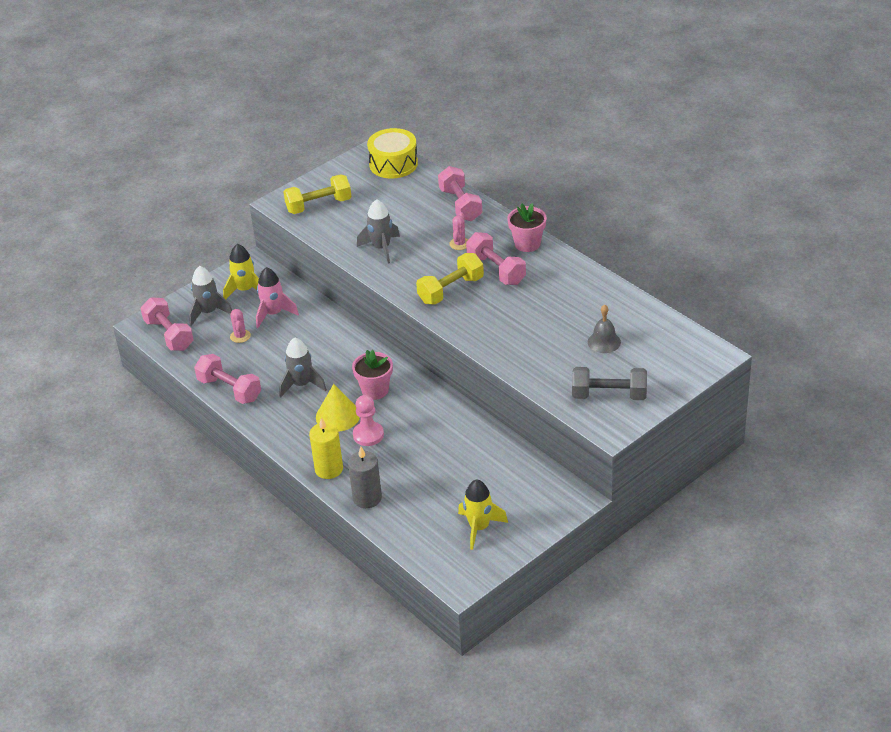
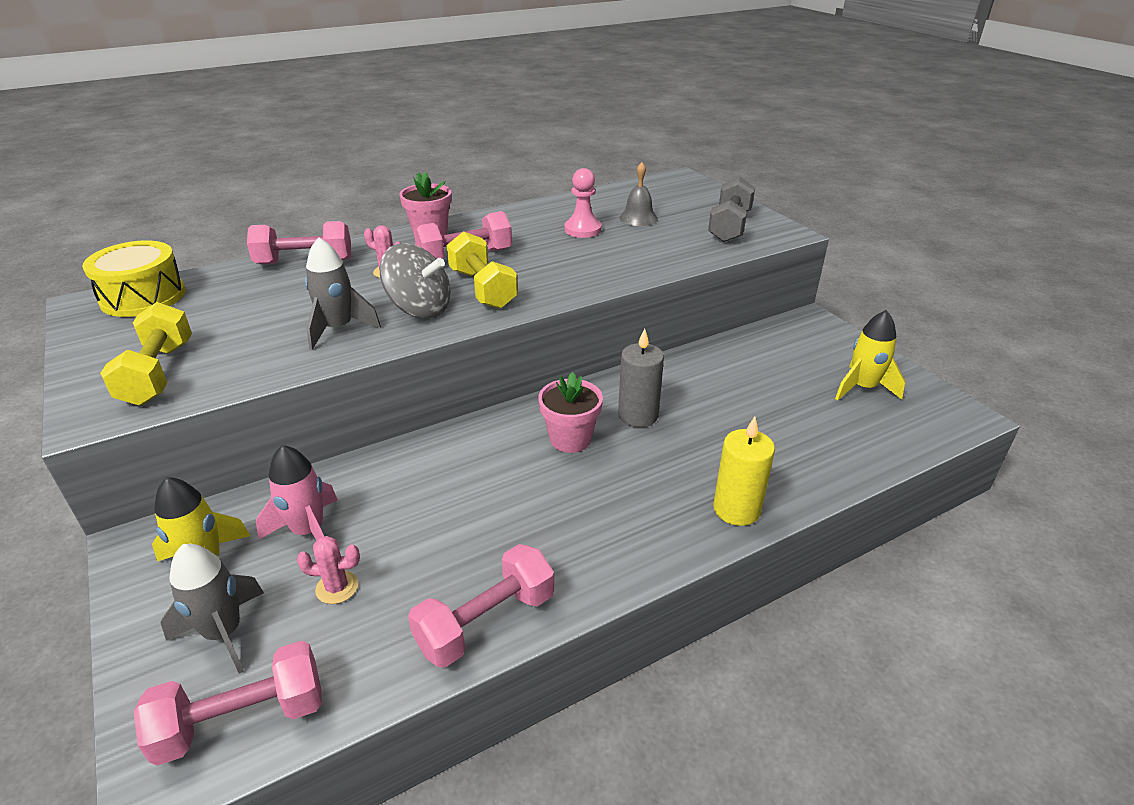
camera: 80 degrees left, 5 degrees down
(302, 385) = (520, 517): grey rocket -> none
(338, 416) = (613, 484): yellow cone -> none
(367, 498) = (805, 476): grey candle -> grey candle (638, 415)
(368, 435) = (667, 458): pink pawn -> pink pawn (582, 230)
(415, 271) = (419, 309): none -> grey spinning top

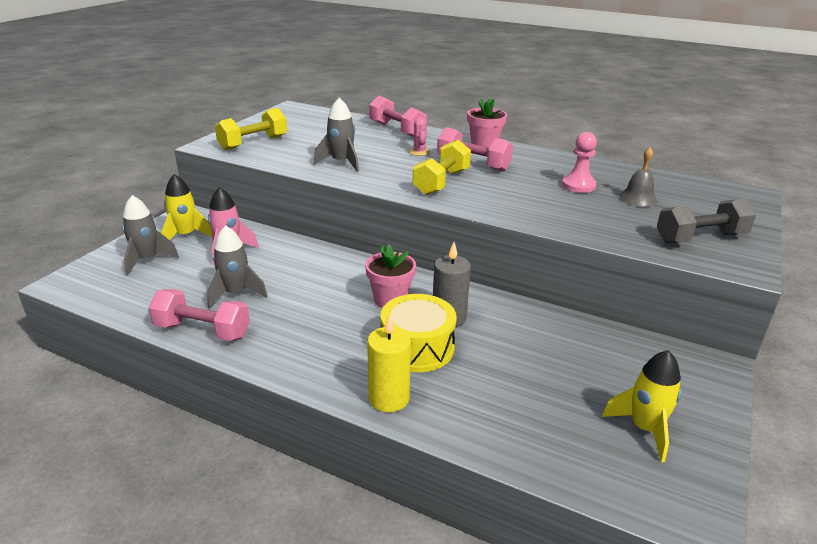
camera: 55 degrees right, 5 degrees down
(143, 297) = (312, 114): yellow drum -> yellow drum (417, 347)
(242, 719) = (100, 288): pink dumbbell -> none
(337, 587) = (196, 275): pink cactus -> none
(419, 309) = (391, 174): grey spinning top -> none
(428, 560) = (235, 293): none -> grey rocket

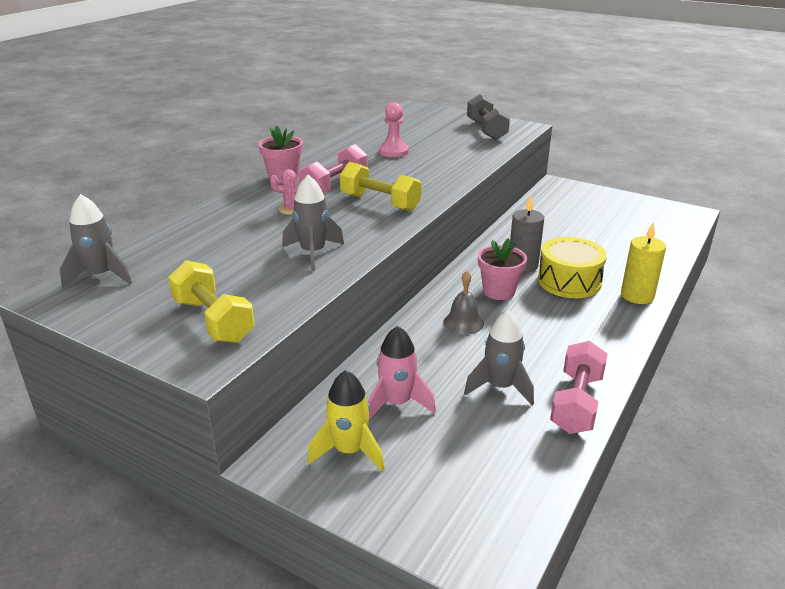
camera: 85 degrees left, 0 degrees up
(147, 260) = (421, 480): grey rocket -> grey rocket (101, 276)
(397, 130) = (210, 219): pink dumbbell -> none
(638, 198) = (421, 137): grey bell -> grey bell (463, 322)
(645, 428) = (627, 213): yellow rocket -> none

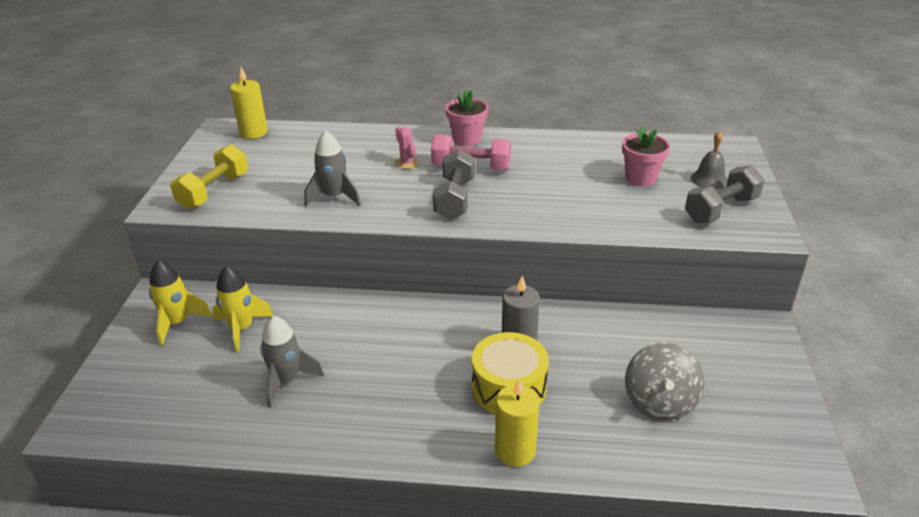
camera: 65 degrees right, 5 degrees up
(101, 276) = (253, 132): grey rocket -> yellow candle
(380, 203) = (455, 199): yellow dumbbell -> grey dumbbell
(394, 151) = (585, 172): pink pawn -> none
(397, 403) = (242, 329): pink rocket -> yellow rocket
(463, 322) = (379, 332): grey bell -> grey bell (709, 179)
(499, 291) = (451, 341): pink flower pot -> pink flower pot (640, 178)
(576, 403) = (282, 436): pink dumbbell -> none
(610, 234) = (660, 402): none -> grey spinning top

